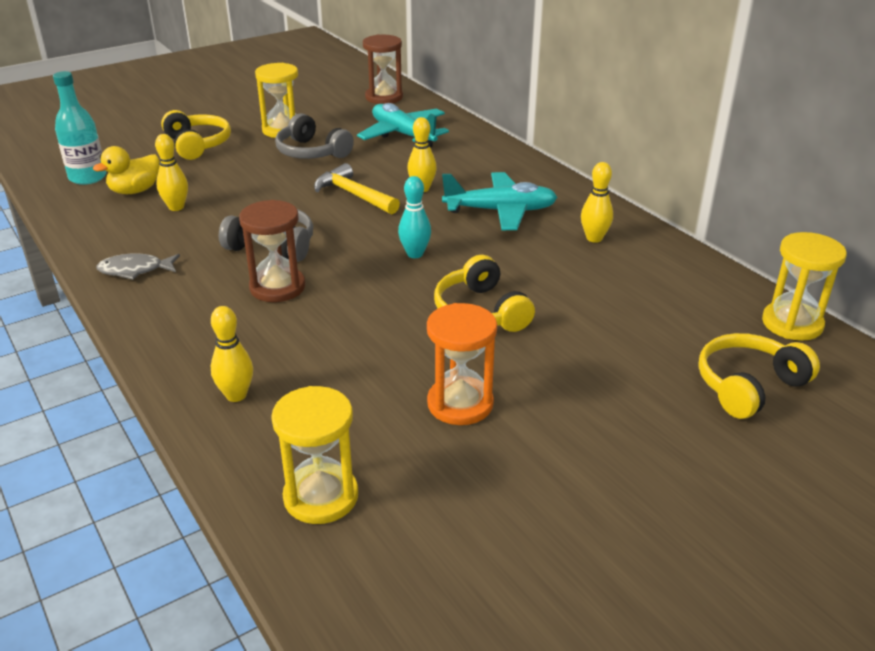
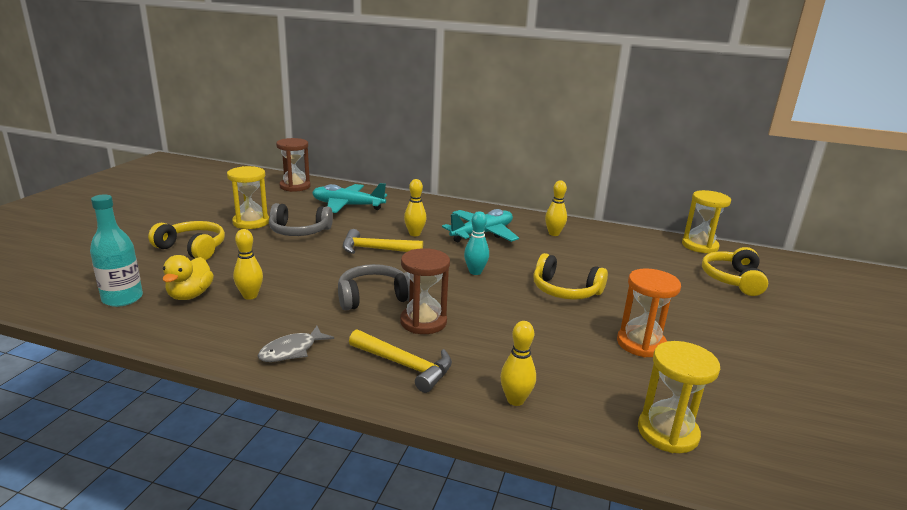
camera: 40 degrees left, 10 degrees down
(197, 321) = (404, 365): none -> yellow hammer

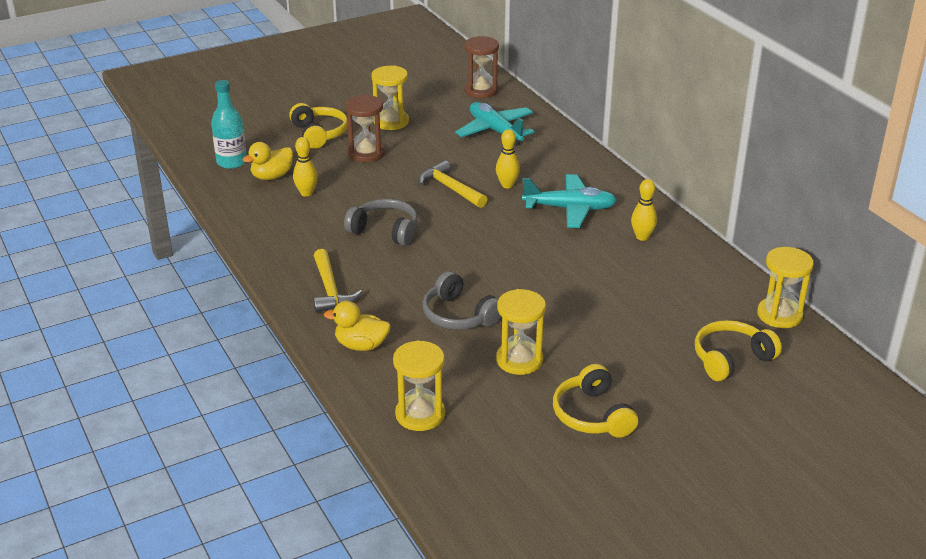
camera: 45 degrees right, 10 degrees up
(292, 351) = (280, 246): grey fish -> none
(299, 231) = (416, 145): grey headphones -> grey headphones (459, 315)
(423, 322) = (389, 266): brown hourglass -> brown hourglass (366, 153)
(475, 272) = (496, 243): turquoise bowling pin -> none
(515, 400) = (361, 345): yellow bowling pin -> yellow duck
(565, 290) = (543, 293): yellow headphones -> yellow headphones (592, 415)
(641, 344) = (519, 360): orange hourglass -> yellow hourglass

